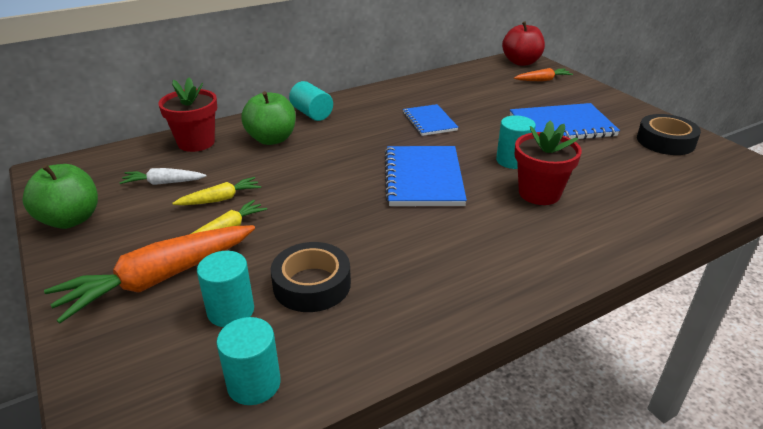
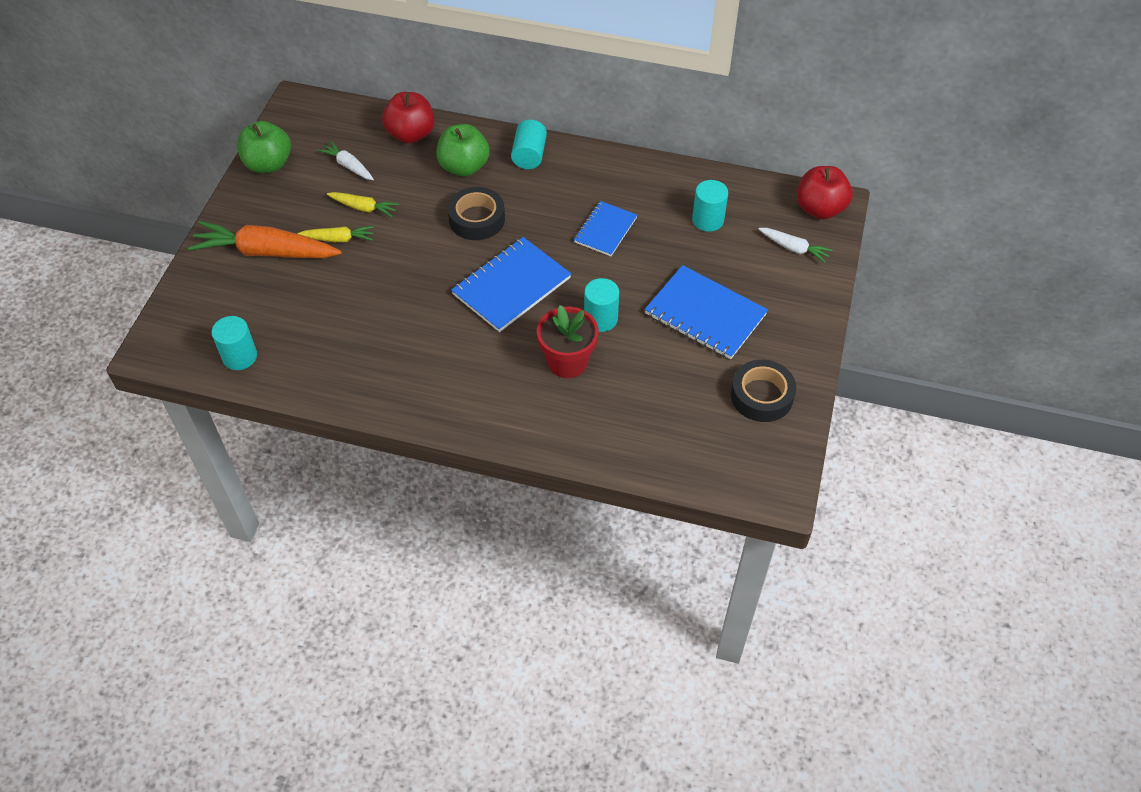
camera: 45 degrees right, 20 degrees up
(196, 143) = (411, 134): red flower pot -> red apple
(231, 311) = (276, 303): turquoise cylinder -> turquoise cylinder (708, 220)
(312, 284) = (334, 319): black tape -> black tape (477, 219)
(542, 80) = (794, 248): orange carrot -> white carrot

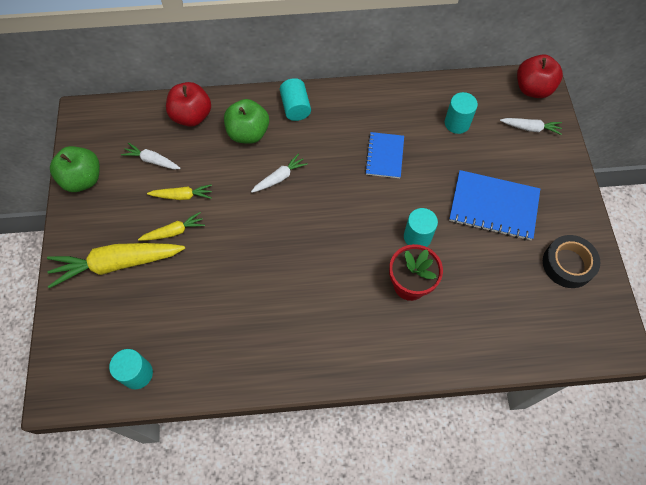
camera: 20 degrees left, 10 degrees up
(265, 252) = (116, 264): orange carrot -> yellow carrot
(477, 219) = (280, 177): black tape -> white carrot
(511, 286) = (334, 230): blue notebook -> none

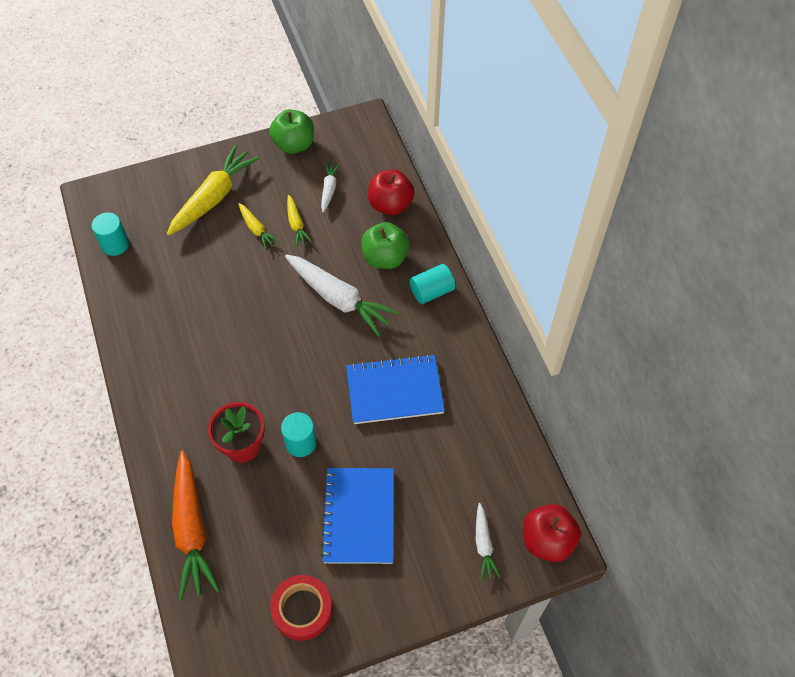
camera: 75 degrees right, 5 degrees down
(116, 264) = (214, 197): yellow carrot -> yellow carrot turned 60 degrees clockwise
(280, 177) = (339, 299): white carrot -> white carrot, size x1.97
(384, 156) = (394, 390): blue notebook -> blue notebook, size x1.61
(457, 123) = (463, 458): turquoise cylinder -> none
(484, 341) = (192, 530): none -> orange carrot
(568, 264) = (302, 609): black tape -> red tape

